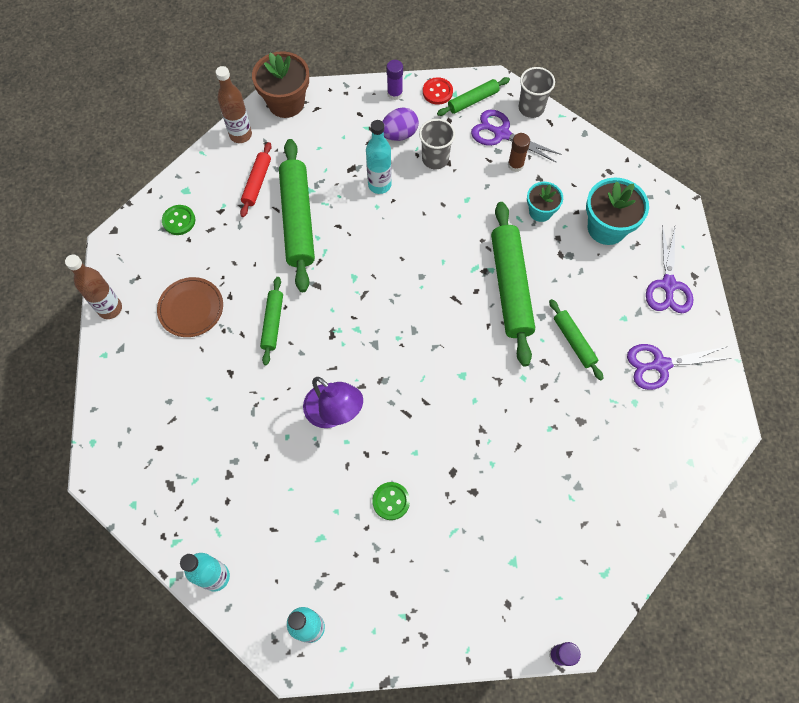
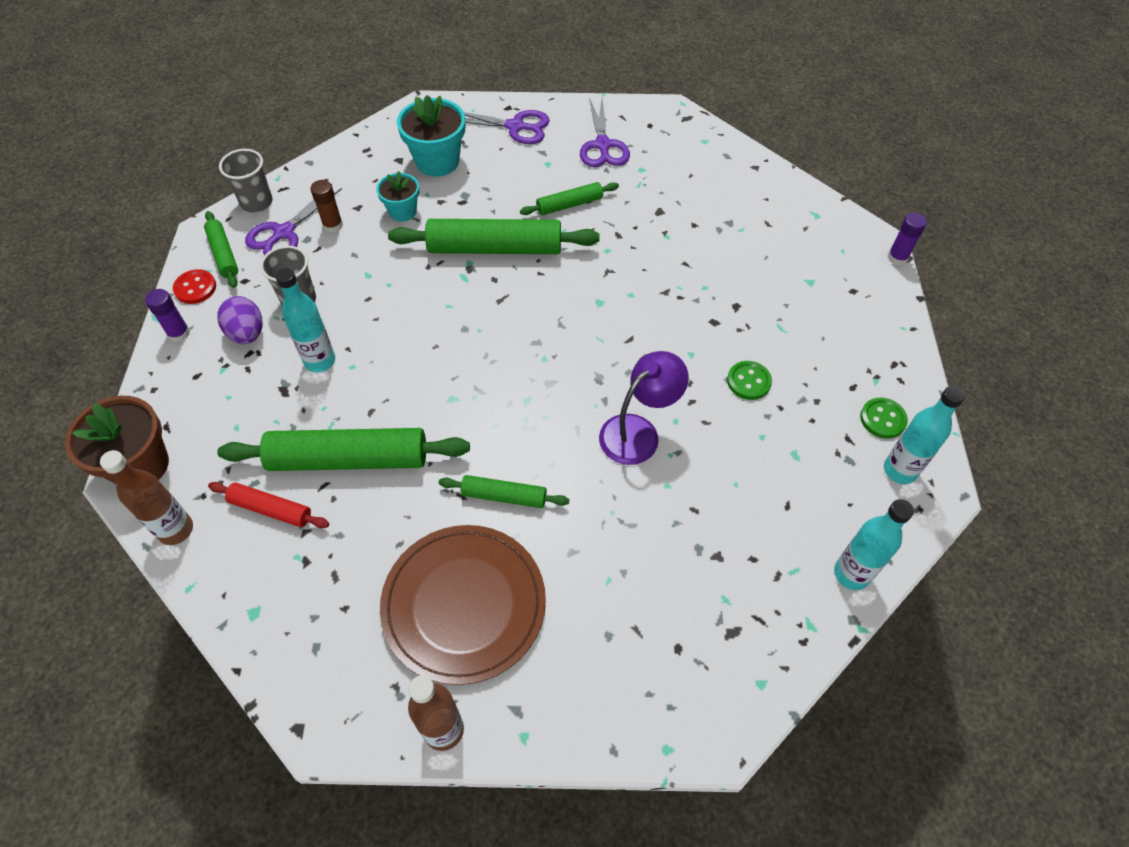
camera: 85 degrees left, 10 degrees down
(179, 221) = (307, 623): green button -> green button (882, 419)
(191, 308) = (464, 604): brown plate -> brown plate, size x1.66

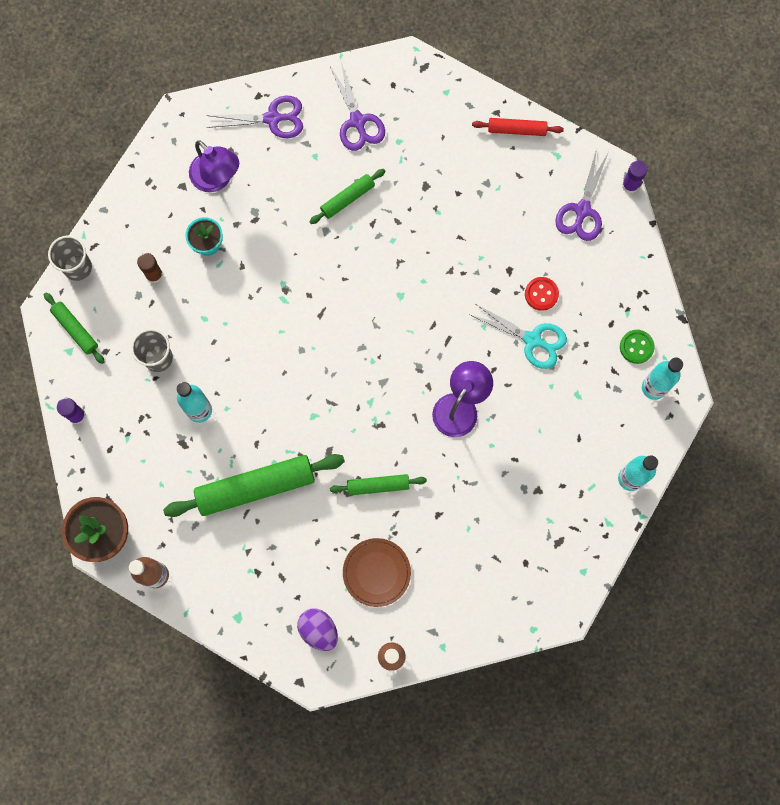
camera: 15 degrees left, 20 degrees up
(195, 288) = (68, 369): red button -> red button (541, 294)
(247, 333) = (131, 401): purple egg -> purple egg (318, 630)
(271, 509) = (216, 541): red rolling pin -> red rolling pin (517, 129)
(284, 233) = (116, 294): purple scissors -> purple scissors (582, 210)
(437, 161) = (217, 179): turquoise flower pot -> purple lamp
(464, 604) = (376, 572): brown plate -> brown plate, size x0.60
(495, 248) = (299, 263): green rolling pin -> none
(748, 381) = (532, 340): green button -> turquoise scissors

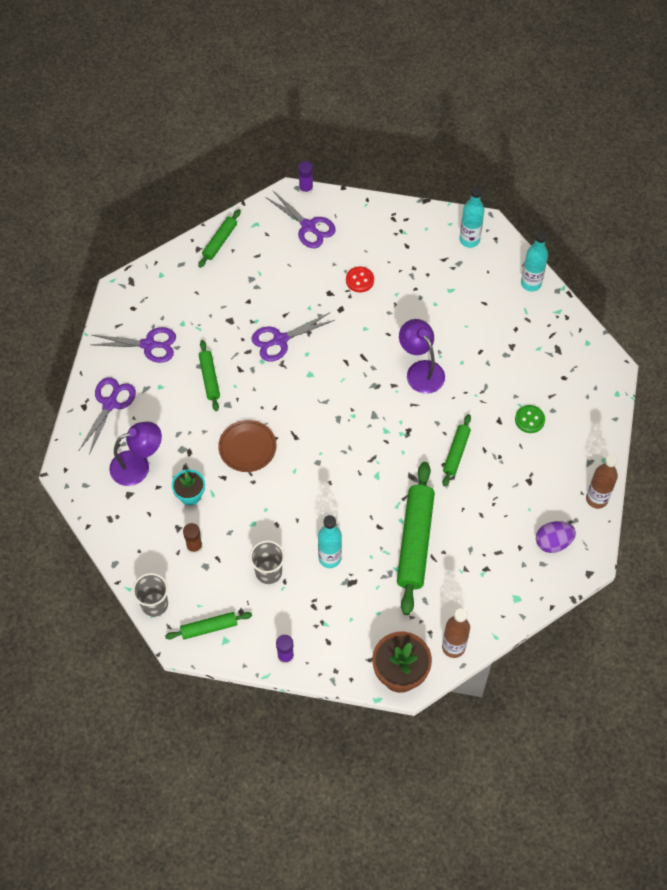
camera: 65 degrees left, 15 degrees down
(376, 572) = (525, 482): brown plate -> brown plate (247, 447)
(427, 247) = (280, 340): none -> purple scissors
(517, 129) = (219, 241): red rolling pin -> green rolling pin
(532, 340) = (392, 301): turquoise scissors -> none
(636, 347) = (433, 237): green button -> green button (529, 420)

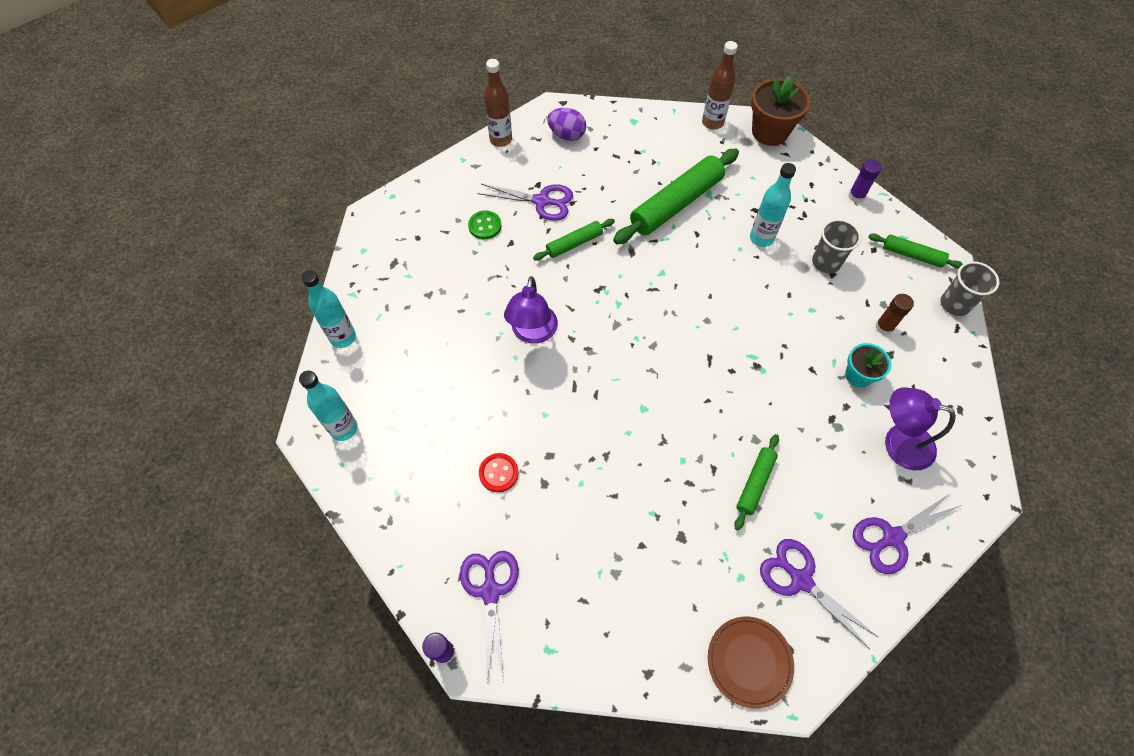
camera: 140 degrees left, 0 degrees up
(219, 241) = (612, 661): green rolling pin -> none
(247, 447) = (766, 381): brown plate -> brown plate (749, 661)
(280, 340) = (643, 469): purple scissors -> purple scissors (541, 201)

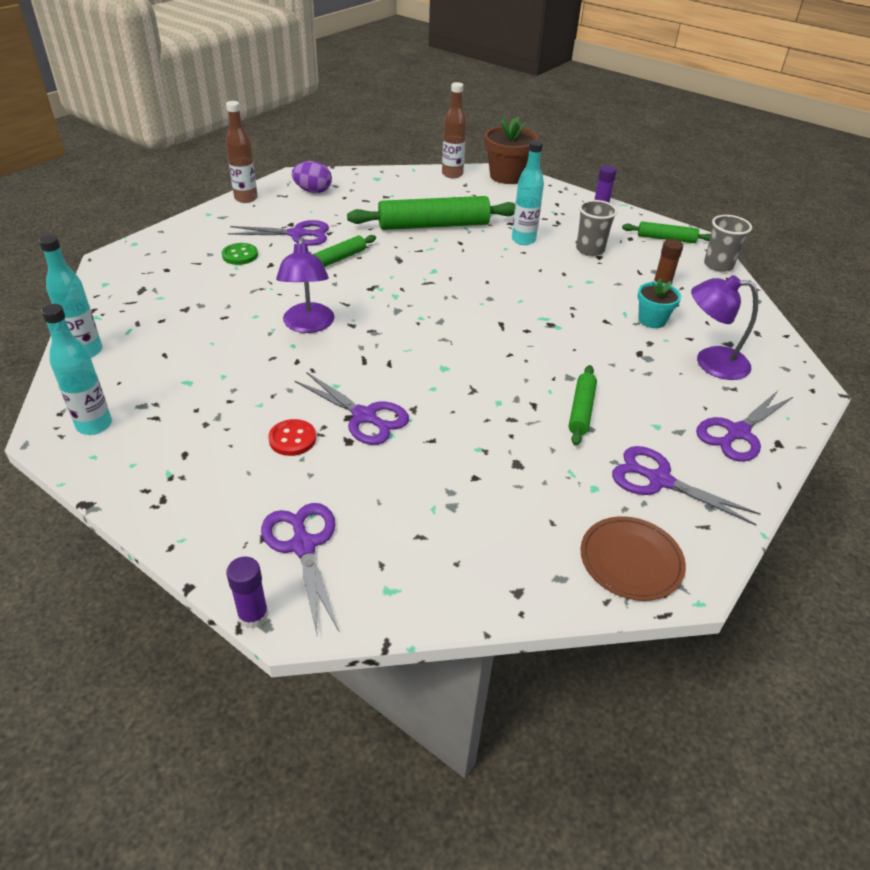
camera: 15 degrees left, 20 degrees down
(562, 457) = (364, 416): none -> purple scissors
(676, 204) = (433, 225): green rolling pin -> green rolling pin turned 45 degrees clockwise

